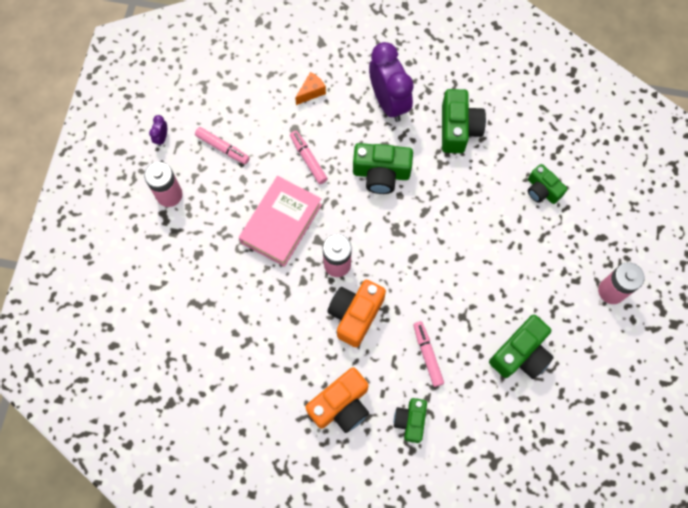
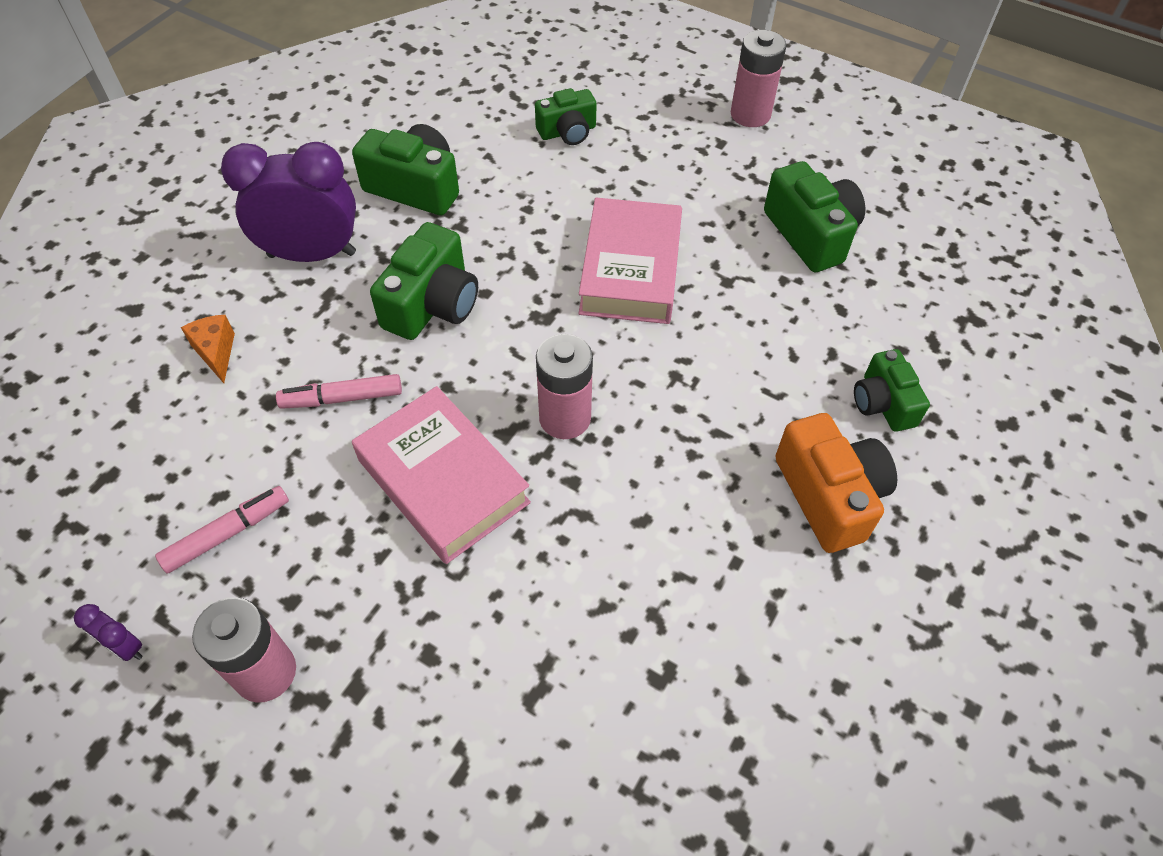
camera: 70 degrees left, 15 degrees down
(355, 314) = (669, 421): orange camera -> none
(410, 421) = (883, 403): green camera -> green camera turned 45 degrees clockwise
(427, 355) = (776, 345): pink marker -> none
(448, 262) = (630, 270): none -> pink book

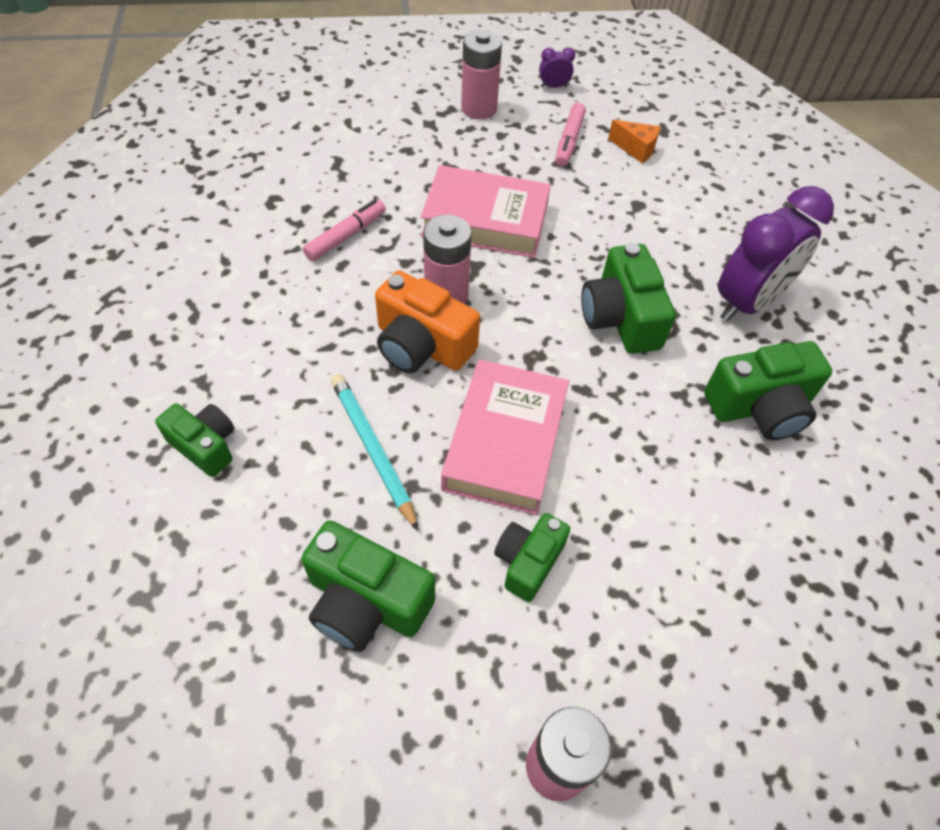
camera: 140 degrees right, 0 degrees up
(216, 353) = (706, 210): orange cheese -> orange cheese (636, 149)
(342, 398) = (598, 228): pink marker -> pink marker (346, 236)
(567, 132) = (716, 572): green camera -> green camera (528, 561)
(630, 270) = (505, 442): pink book -> pink book turned 45 degrees clockwise
(739, 322) = (373, 449): none -> turquoise pencil
(829, 495) = (218, 347): orange camera -> orange camera (422, 345)

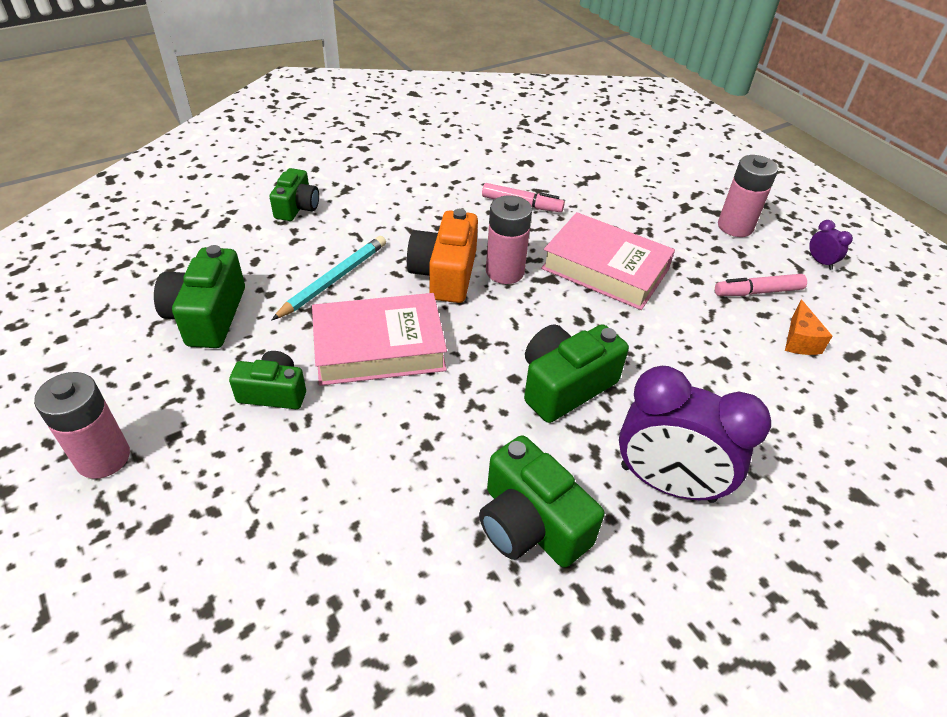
camera: 65 degrees right, 10 degrees down
(485, 220) = (605, 269): pink book -> pink book turned 45 degrees counterclockwise

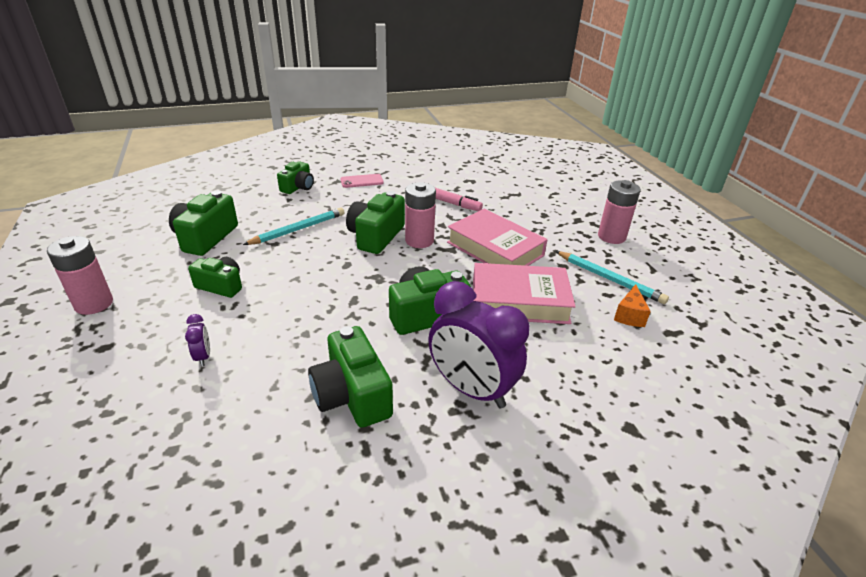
camera: 15 degrees right, 10 degrees down
(379, 347) = (306, 271): pink book -> pink book (519, 301)
(382, 184) = (362, 181): none -> pink phone
(445, 274) = (376, 236): orange camera -> green camera
(758, 292) = (610, 279): pink marker -> turquoise pencil
(820, 262) = (672, 268): purple clock -> purple clock (203, 357)

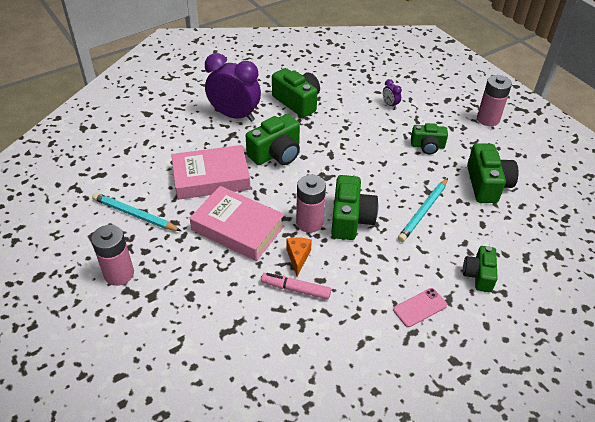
camera: 165 degrees right, 10 degrees up
(629, 316) = (128, 182): orange cheese -> orange cheese (298, 258)

